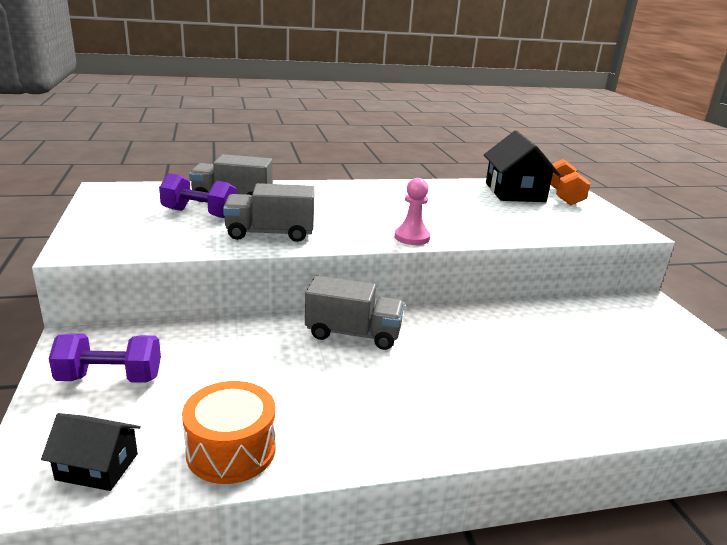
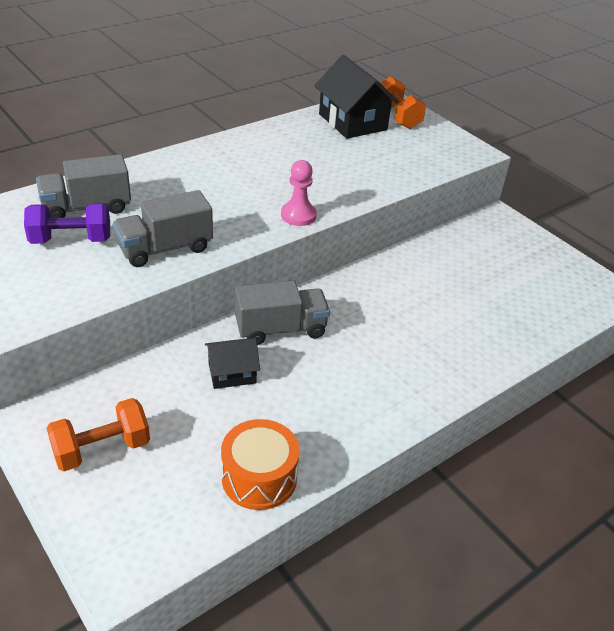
camera: 25 degrees left, 15 degrees up
(97, 467) = (165, 532): black house -> black house (232, 373)
(110, 378) = (102, 449): purple dumbbell -> orange dumbbell

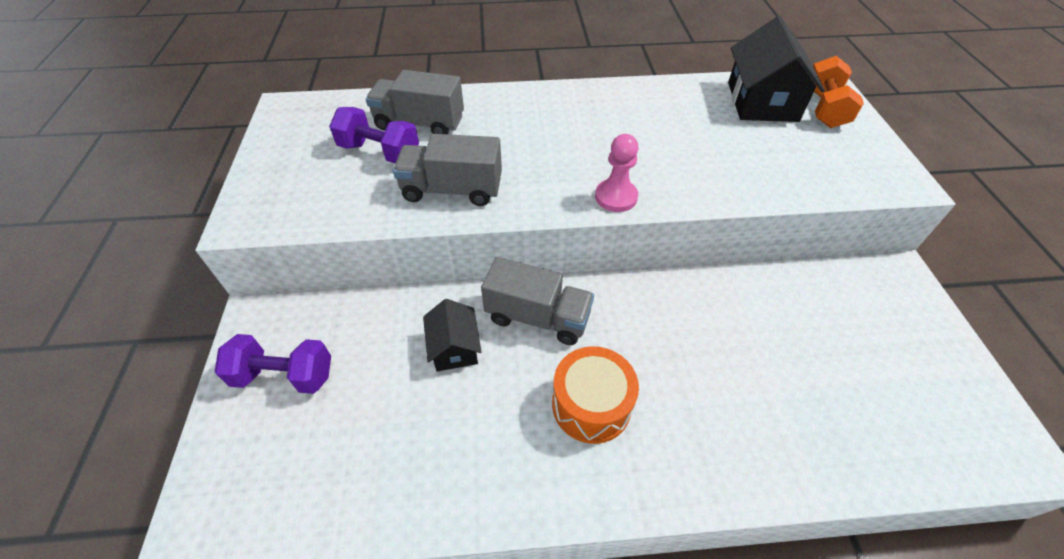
camera: 35 degrees right, 10 degrees up
(102, 449) = (284, 375): orange dumbbell -> purple dumbbell
(232, 373) = (454, 347): black house -> black house turned 60 degrees clockwise
(259, 477) = (390, 489): orange drum -> orange drum (591, 405)

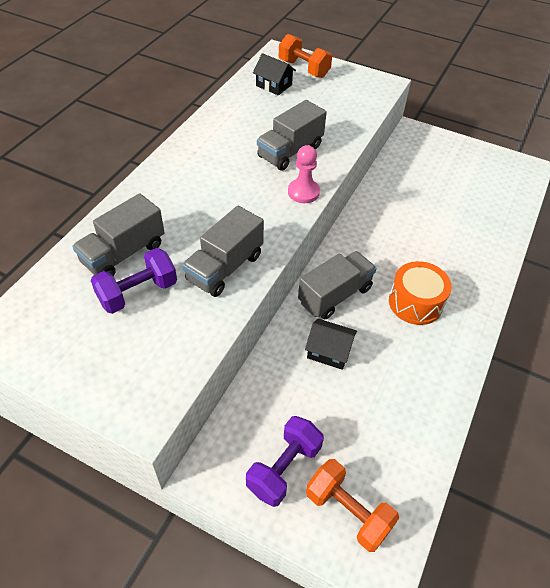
camera: 60 degrees left, 0 degrees up
(252, 460) = (348, 511): none -> orange dumbbell
(669, 159) = (290, 151): none -> grey truck
(762, 101) = (274, 85): black house -> black house, size x0.56

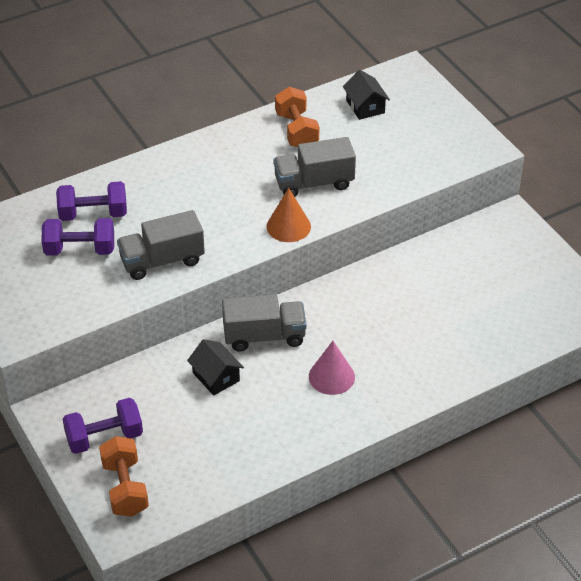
camera: 35 degrees right, 5 degrees down
(123, 253) = (93, 214): grey truck -> purple dumbbell
(303, 192) = (288, 226): pink pawn -> orange cone
(304, 69) = (415, 99): orange dumbbell -> orange dumbbell (296, 131)
(415, 303) = (331, 376): orange drum -> pink cone

